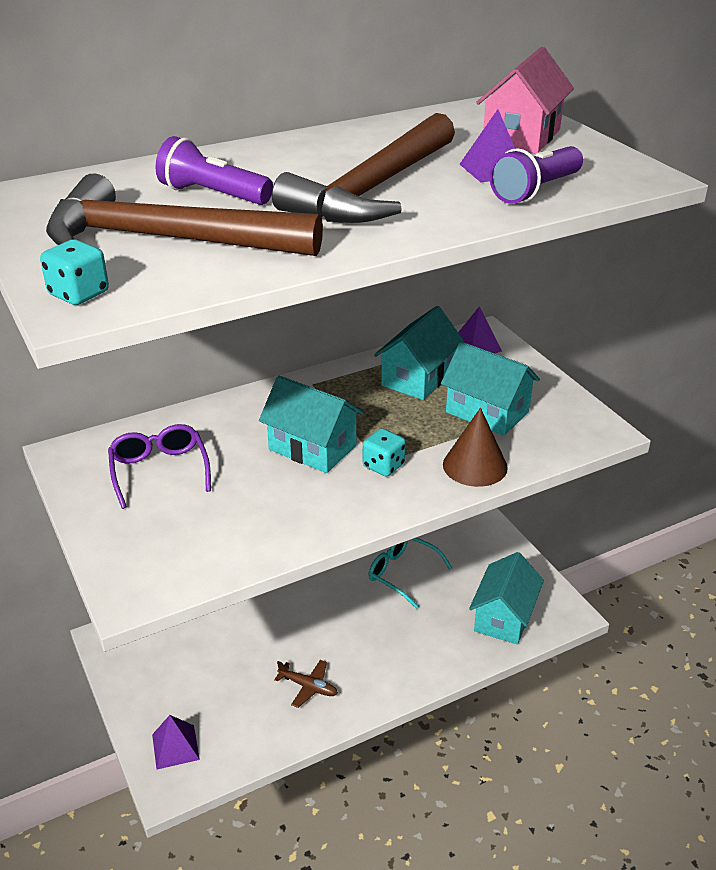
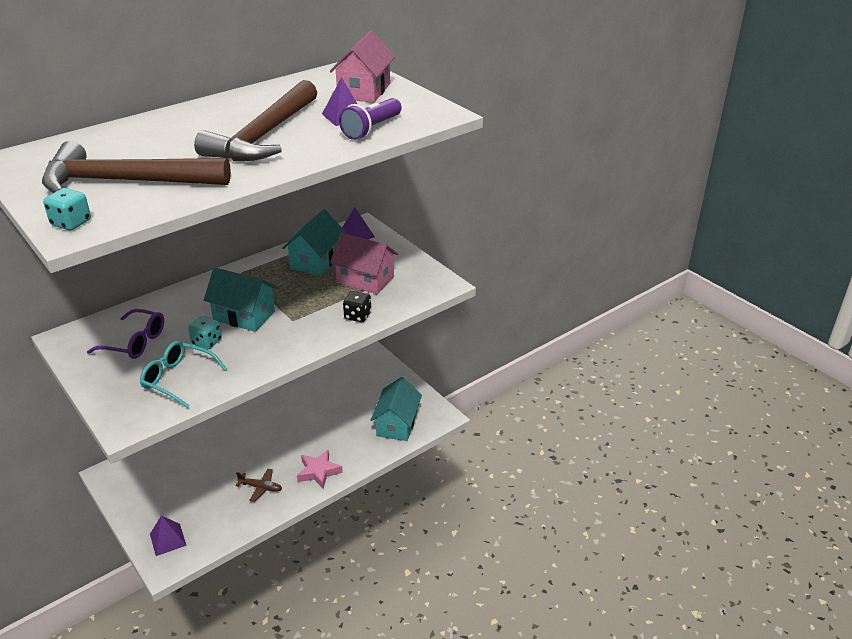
camera: 10 degrees left, 0 degrees up
(159, 470) = (135, 342): purple glasses -> purple glasses turned 135 degrees clockwise
(213, 195) = (154, 148): purple flashlight -> none
(383, 466) = (295, 322): turquoise dice -> turquoise dice (207, 342)
(390, 674) = (318, 472): none -> pink star
(402, 573) = (323, 403): turquoise glasses -> turquoise glasses (178, 379)
(475, 466) = (357, 316): brown cone -> black dice
(487, 412) = (365, 279): turquoise house -> pink house

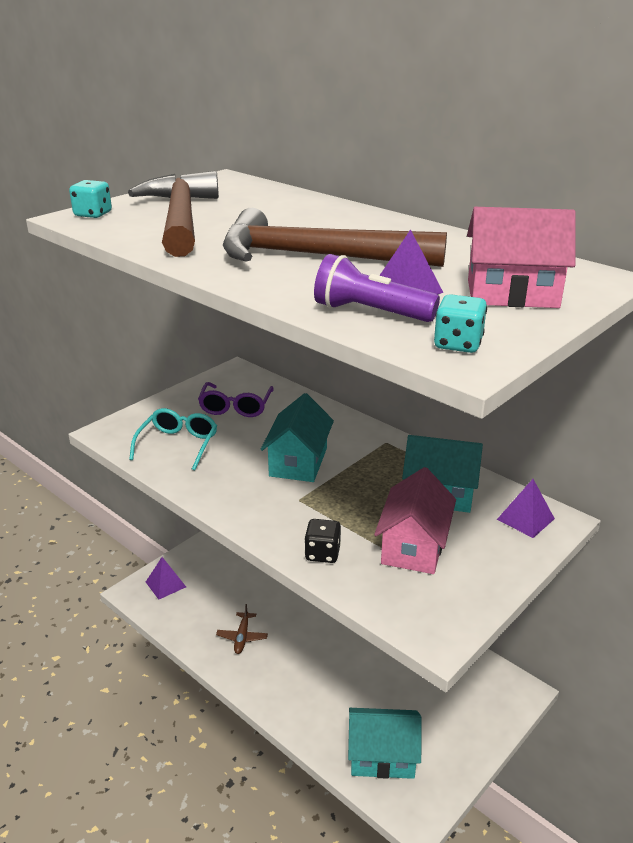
camera: 80 degrees right, 5 degrees down
(207, 342) = (243, 448): turquoise dice -> turquoise dice (458, 344)
(318, 472) = (275, 685): pink star -> none

